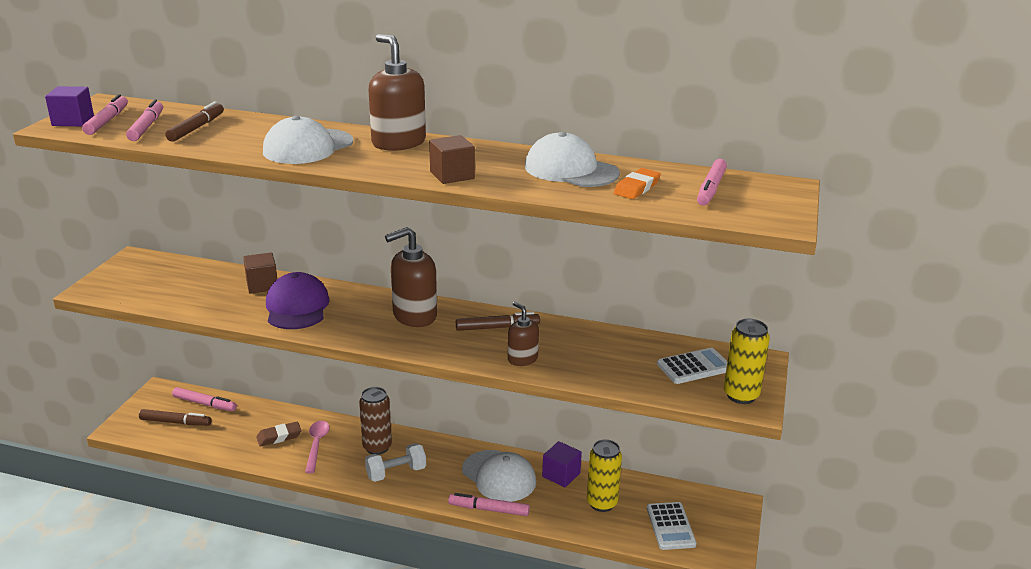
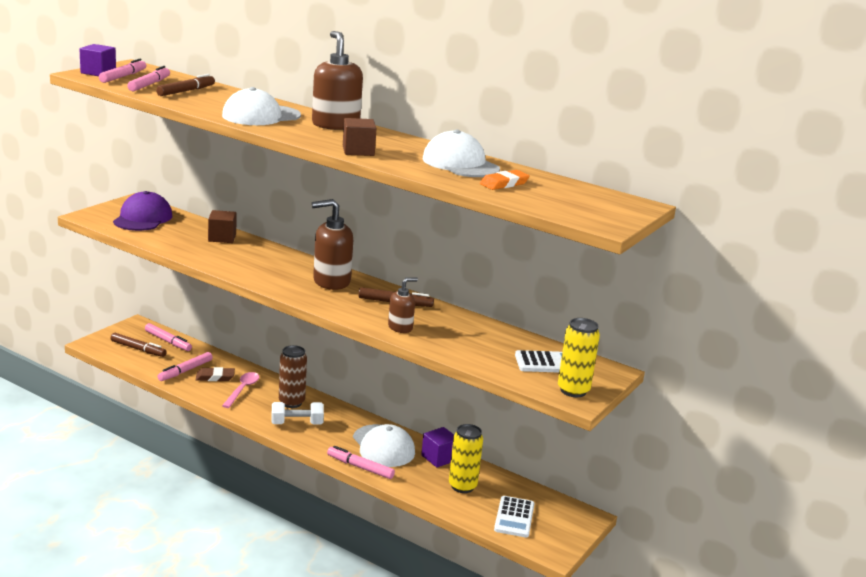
camera: 15 degrees right, 5 degrees down
(297, 307) = (240, 257): purple cap -> purple cap (143, 218)
(522, 359) = (400, 327): brown soap dispenser -> brown soap dispenser turned 75 degrees clockwise
(711, 189) = (568, 195): pink marker -> pink marker (185, 371)

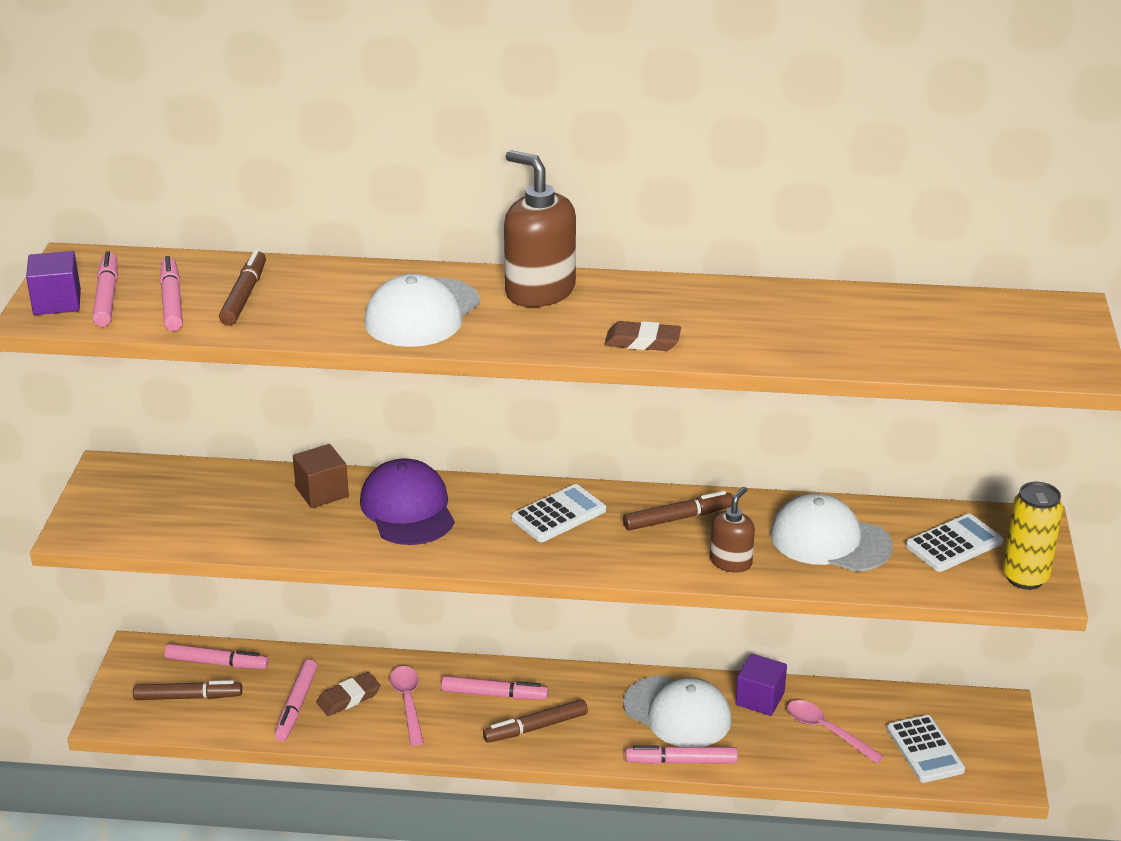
camera: 25 degrees left, 10 degrees up
(143, 218) = (164, 501): purple cap -> purple cap (407, 509)
(291, 402) = (494, 694): brown can -> pink marker
(297, 424) = (536, 727): white dumbbell -> brown marker
(331, 281) = (558, 514): brown soap dispenser -> white calculator
(358, 151) = (642, 341): brown cube -> brown eraser
(460, 164) = (790, 314): white cap -> white cap (829, 540)
(462, 486) = (826, 731): yellow can -> pink spoon
(504, 183) = (886, 334): orange eraser -> none

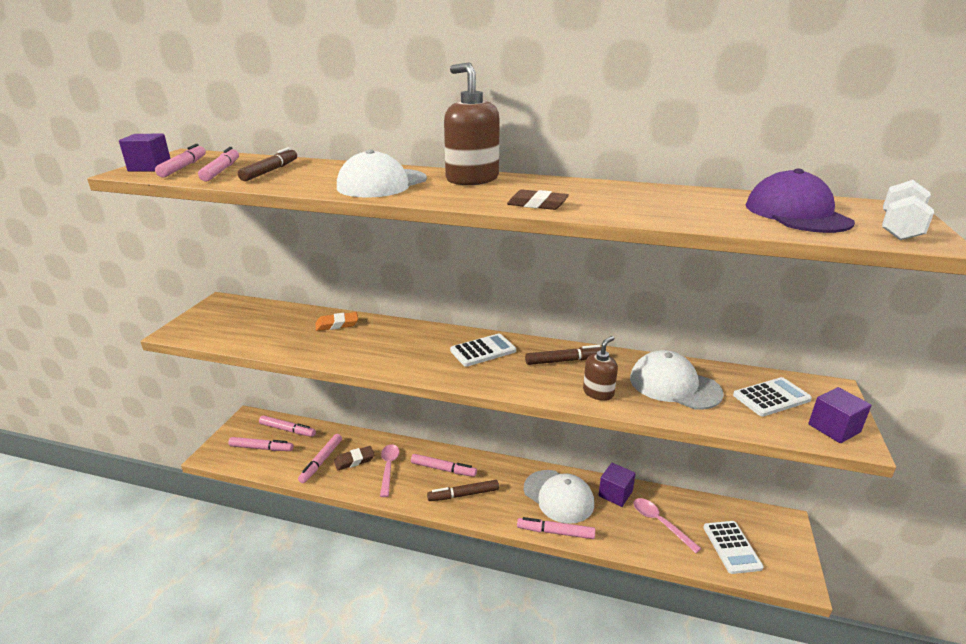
camera: 10 degrees right, 5 degrees down
(188, 697) = (261, 448): brown marker -> pink marker
(322, 492) = (337, 324): brown cube -> orange eraser
(407, 509) = (385, 338): purple cap -> purple cap (796, 214)
(1025, 578) = (834, 428): yellow can -> purple cube
(1060, 350) = (899, 228): none -> white dumbbell

